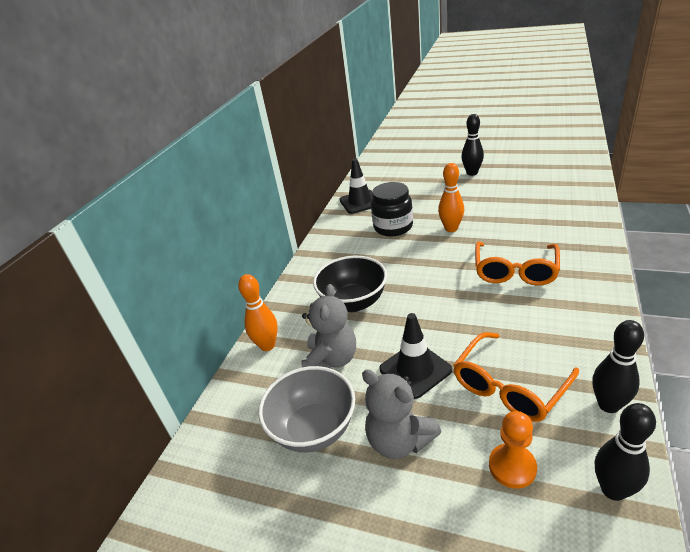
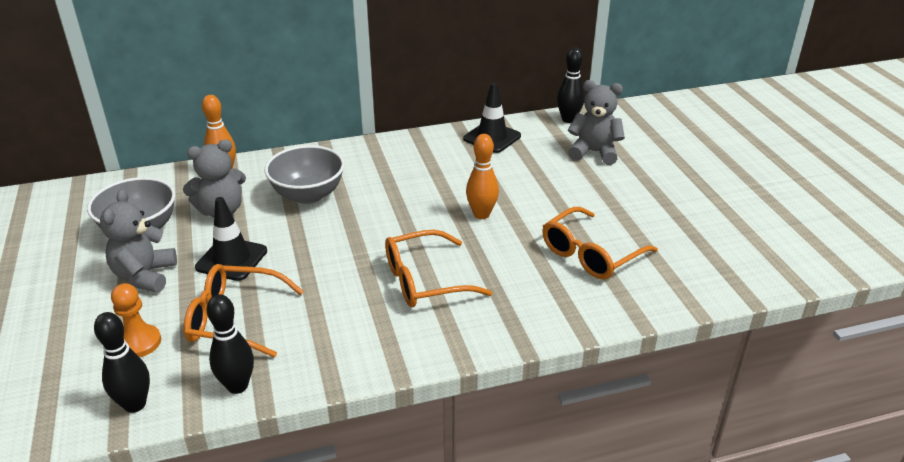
camera: 50 degrees right, 0 degrees up
(353, 302) = (308, 195): black bowl -> grey bowl
(393, 227) = (456, 175): black jar -> none
(416, 172) = (594, 152): none -> grey teddy bear
(472, 173) = (629, 194): black bowling pin -> black bowling pin (568, 119)
(527, 201) = (590, 254): none -> orange glasses

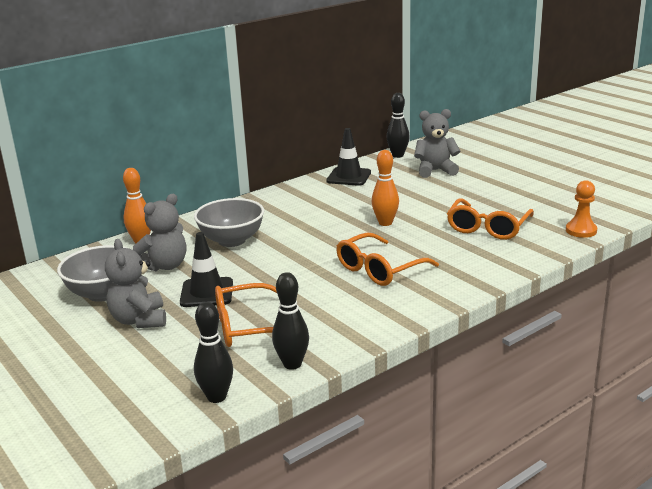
camera: 20 degrees left, 10 degrees down
(139, 343) = (180, 361): orange pawn -> orange pawn (581, 230)

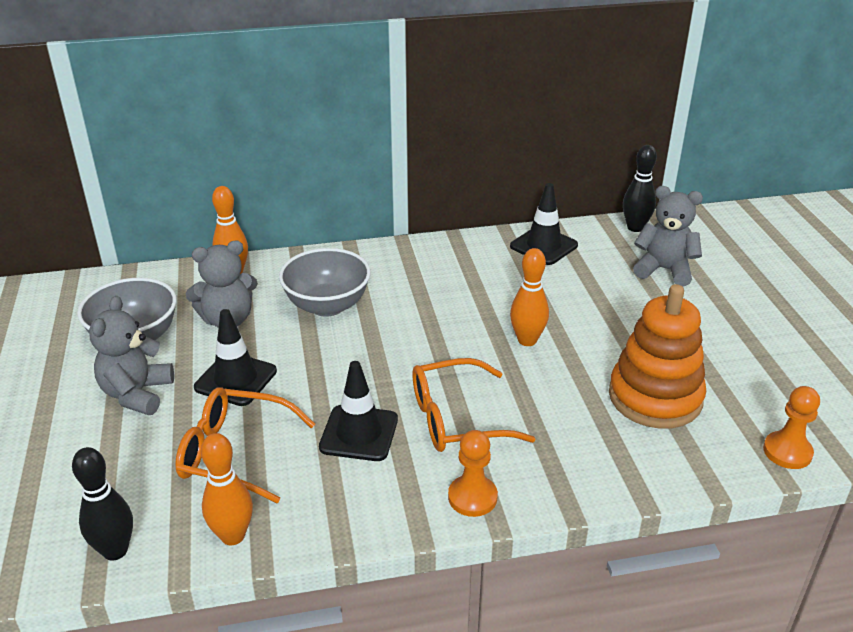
camera: 25 degrees right, 10 degrees up
(292, 364) = (233, 536): black bowling pin -> orange bowling pin
(323, 294) = (359, 433): none -> black traffic cone
(427, 300) = (472, 497): none -> orange pawn
(487, 228) = (655, 397): orange glasses -> orange stacking toy

